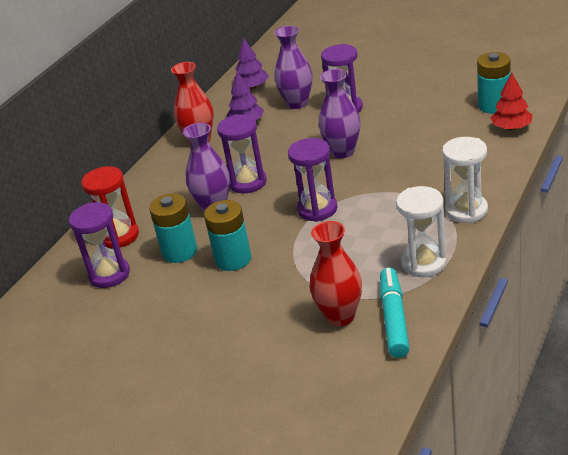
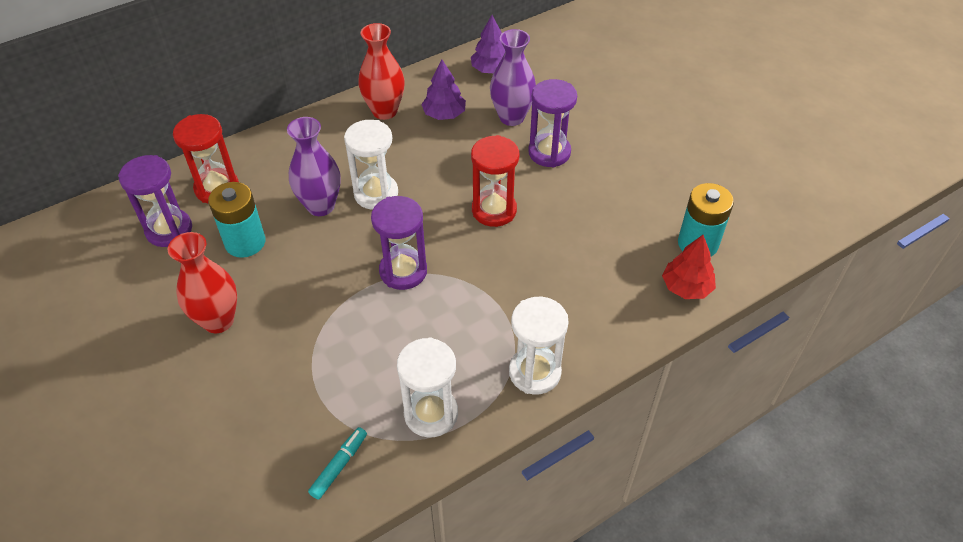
camera: 25 degrees right, 15 degrees up
(233, 259) = (277, 284): turquoise battery -> none
(248, 182) = (376, 194): purple hourglass -> white hourglass
(340, 316) = (297, 426): red vase -> red vase (218, 320)
(343, 152) = (494, 210): purple vase -> red hourglass
(394, 319) = (339, 466): turquoise marker -> turquoise marker, size x0.59

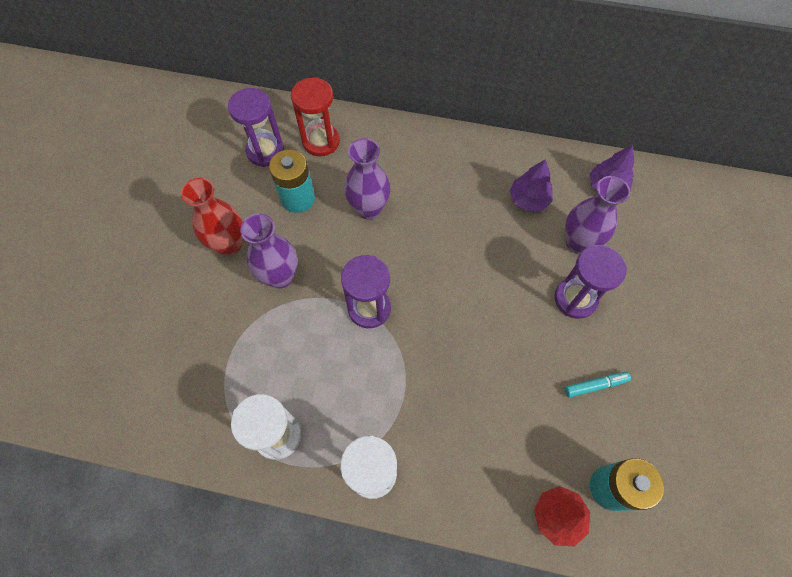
camera: 45 degrees right, 15 degrees up
(297, 307) = (280, 276): none -> purple vase
(339, 466) = (192, 417): turquoise marker -> turquoise marker (595, 385)
(376, 194) = (413, 229): white hourglass -> none
(384, 111) = (488, 163): red vase -> none
(494, 210) = (480, 314): red hourglass -> none

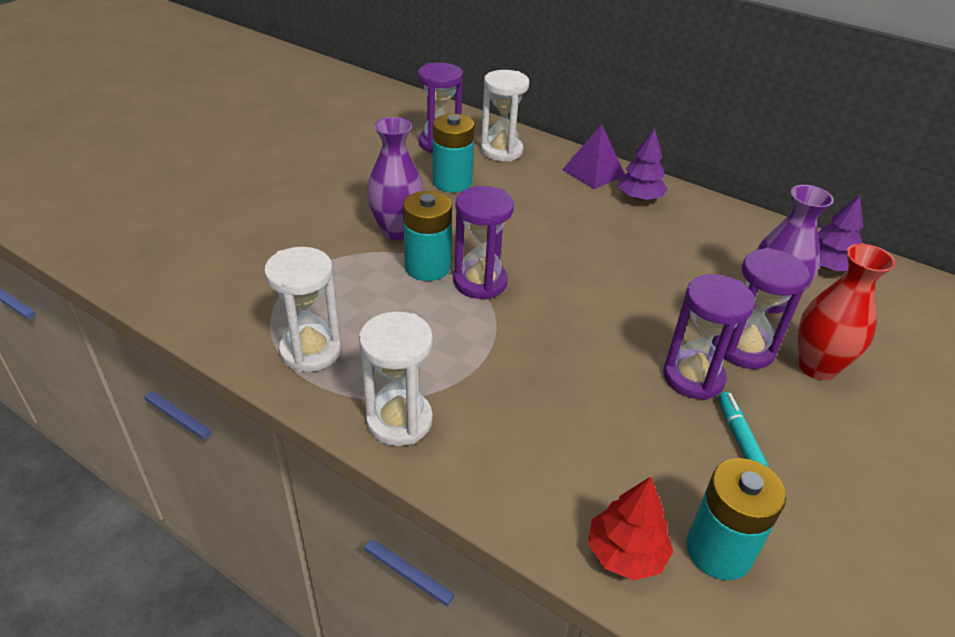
camera: 20 degrees right, 25 degrees down
(229, 244) = (359, 194): red vase -> red vase (817, 367)
(321, 141) = (501, 151): red hourglass -> white hourglass
(323, 308) = (427, 267): none -> turquoise battery
(369, 209) = (525, 209): purple vase -> none
(404, 141) = (593, 172): none -> purple pyramid
(528, 199) = (720, 251): purple tree -> purple tree (639, 197)
(550, 342) = (693, 377): none -> purple hourglass
(595, 385) = (739, 437): turquoise marker -> turquoise marker turned 105 degrees counterclockwise

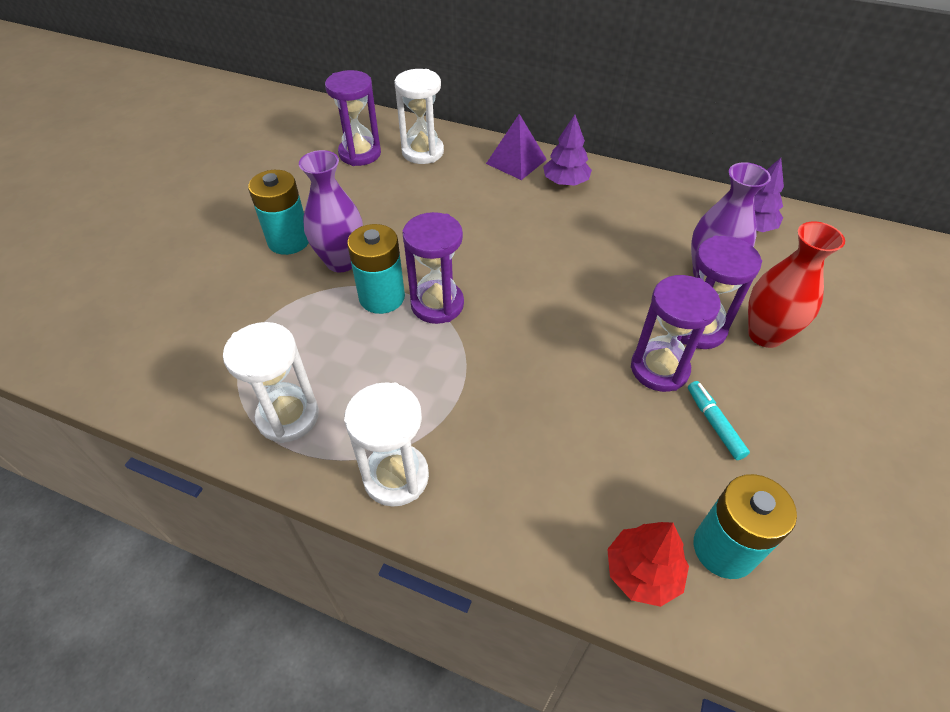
camera: 10 degrees left, 10 degrees up
(452, 182) = (383, 196): turquoise battery -> turquoise battery (289, 241)

